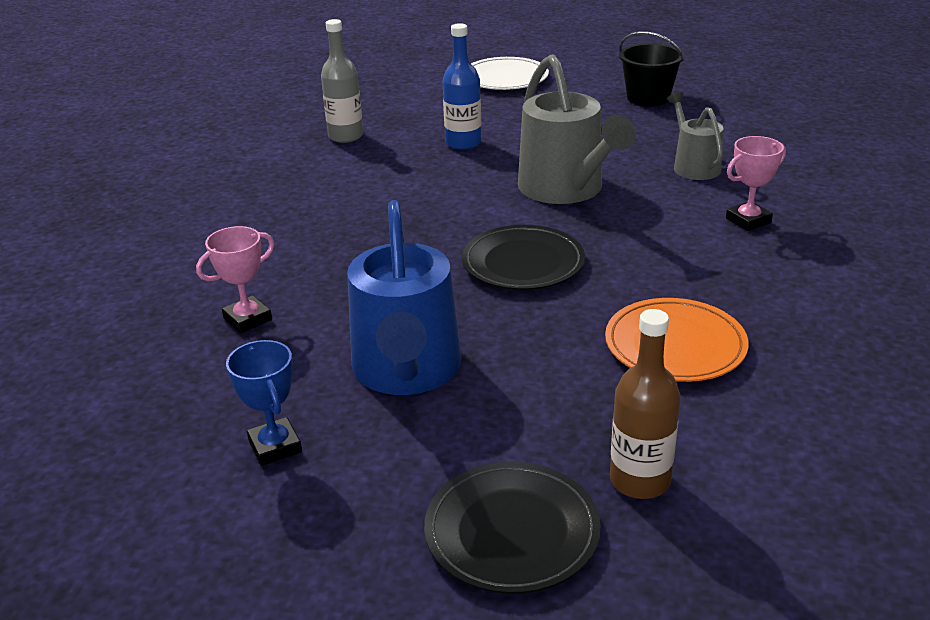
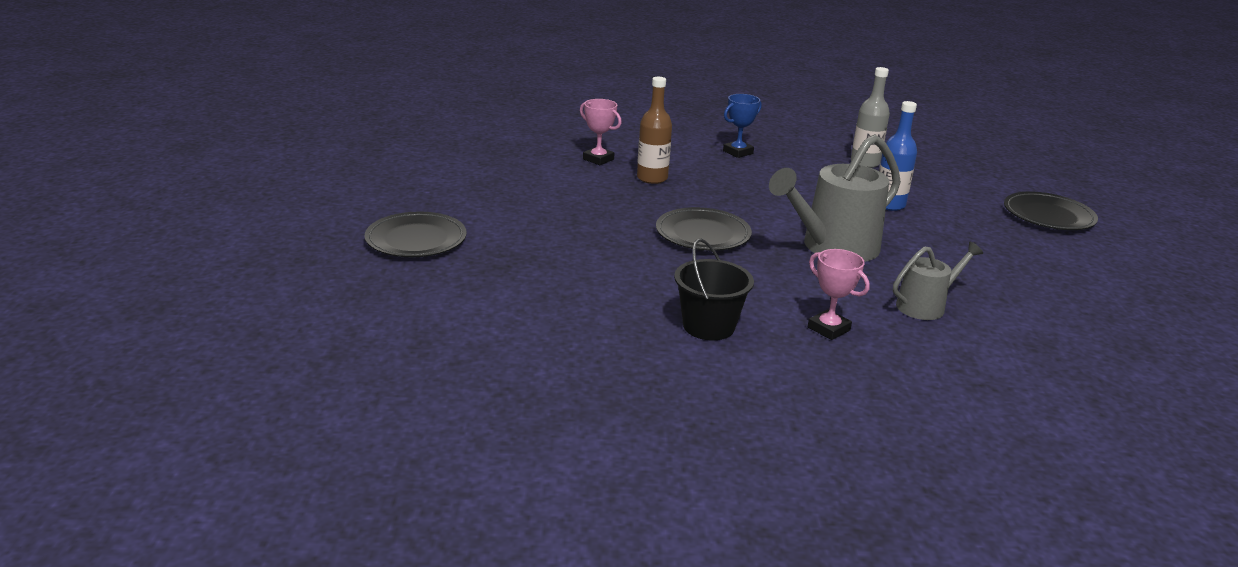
camera: 75 degrees right, 5 degrees down
(275, 446) = (481, 178): blue trophy -> blue trophy (738, 152)
(407, 370) = (557, 205): blue watering can -> none
(505, 78) = (1048, 216): white plate -> black plate
(640, 480) = (461, 275): brown bottle -> brown bottle (652, 178)
(648, 98) = (1074, 286): black bucket -> black bucket (708, 326)
(675, 345) = (612, 289): orange plate -> none

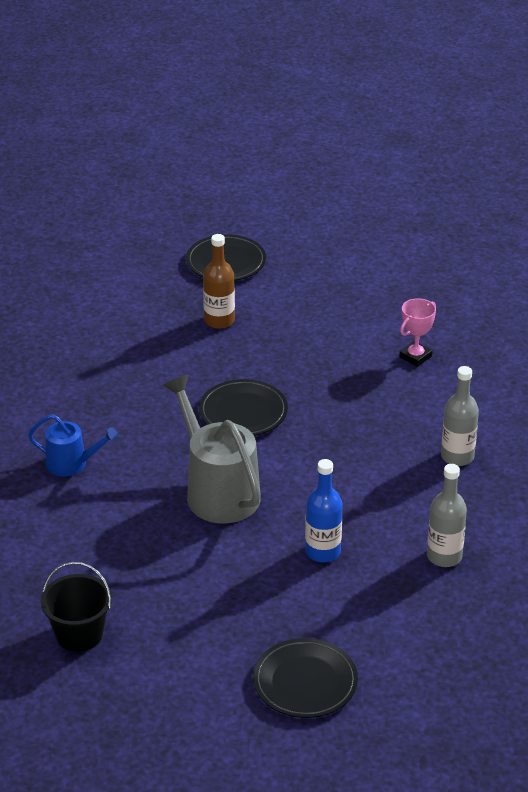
camera: 95 degrees right, 10 degrees up
(652, 178) = (370, 389): brown bottle -> brown bottle (219, 321)
(708, 326) = (81, 401): black bucket -> black bucket (79, 634)
(738, 152) = (457, 456): blue trophy -> grey bottle
(828, 329) = (71, 463): pink trophy -> blue watering can
(925, 306) = (104, 528): grey watering can -> none

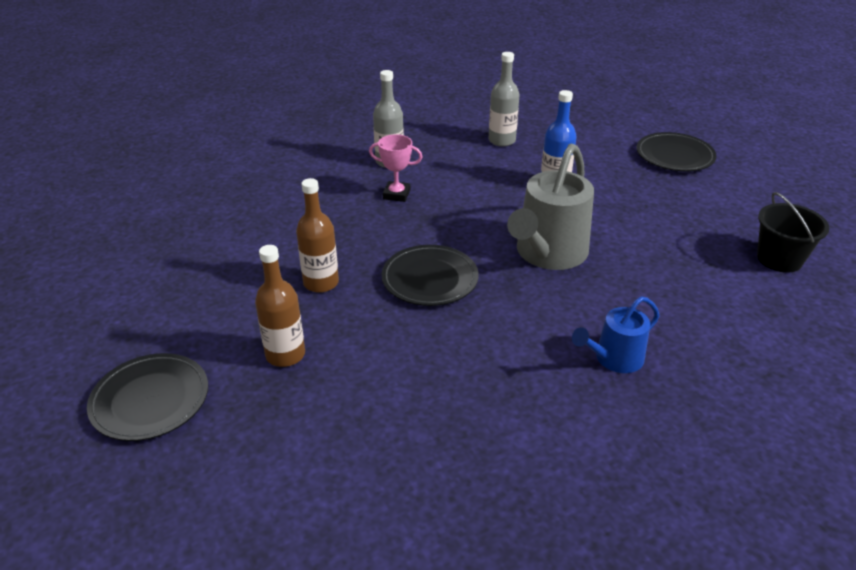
camera: 120 degrees left, 0 degrees up
(71, 463) = (614, 358): blue watering can -> blue watering can turned 105 degrees counterclockwise
(287, 357) = (321, 283): none -> brown bottle
(415, 357) = (268, 213): pink trophy -> pink trophy (396, 194)

